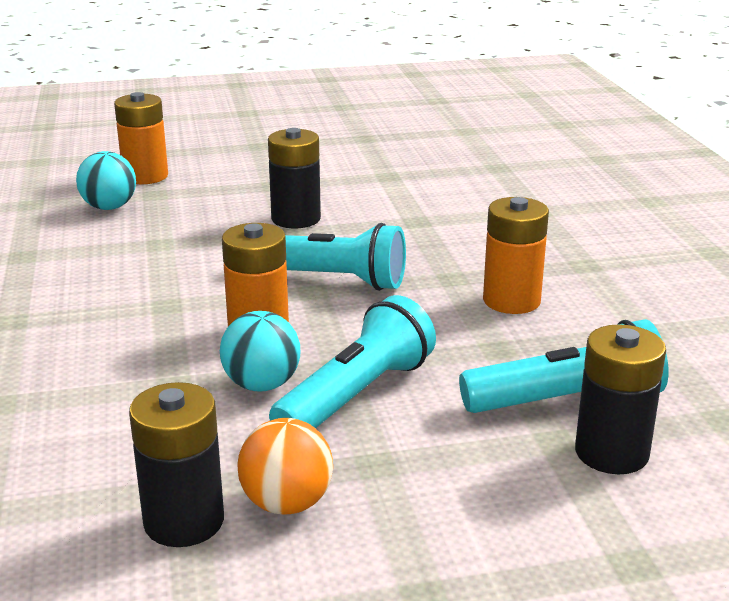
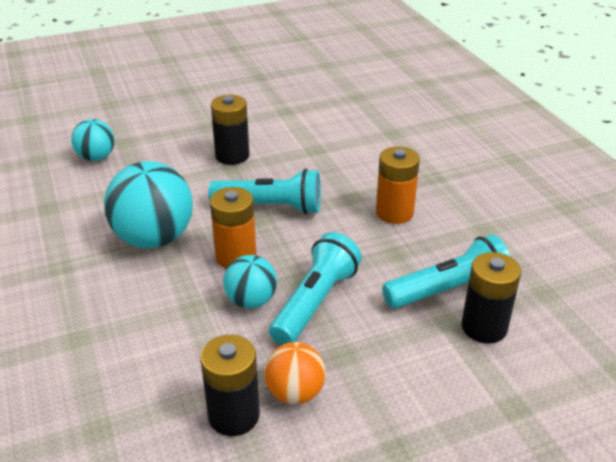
camera: 10 degrees left, 10 degrees up
(145, 176) = (113, 126): orange battery -> none
(151, 301) = (154, 238): none -> turquoise ball

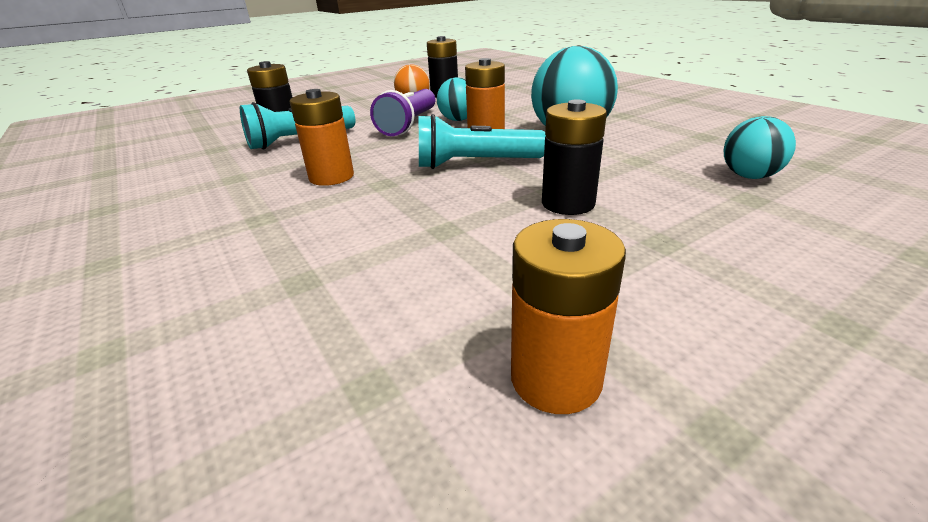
camera: 170 degrees right, 5 degrees down
(296, 91) = (555, 378): none -> orange battery
(315, 302) = (409, 124): turquoise flashlight -> purple flashlight

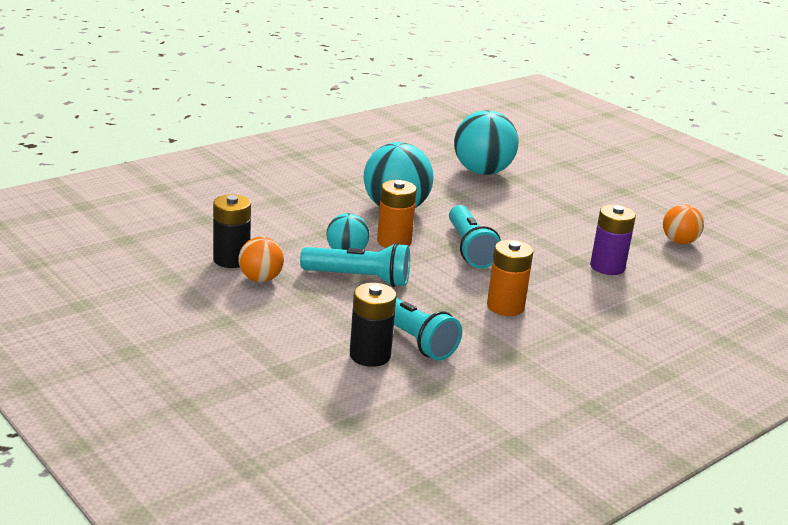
camera: 100 degrees left, 5 degrees down
(409, 124) = (359, 278): purple flashlight -> turquoise flashlight
(422, 254) = (607, 267): none -> purple battery
(555, 378) = (679, 242): orange battery -> orange ball
(568, 203) = (533, 224): black battery -> none
(749, 176) = (482, 172): turquoise ball -> turquoise ball, size x1.77

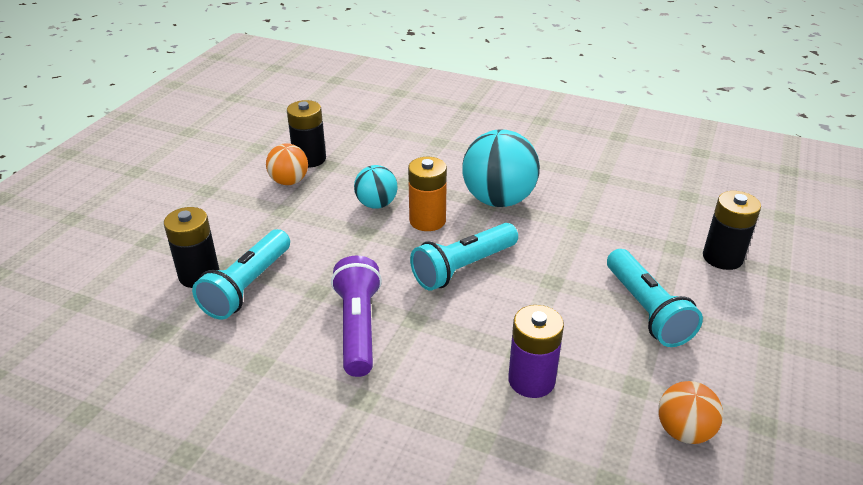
camera: 65 degrees right, 10 degrees up
(359, 278) = (335, 225): turquoise flashlight -> turquoise flashlight (646, 310)
(482, 172) = (659, 222): turquoise ball -> none
(505, 307) = (358, 328): orange battery -> purple flashlight
(538, 171) = (722, 257): none -> black battery

